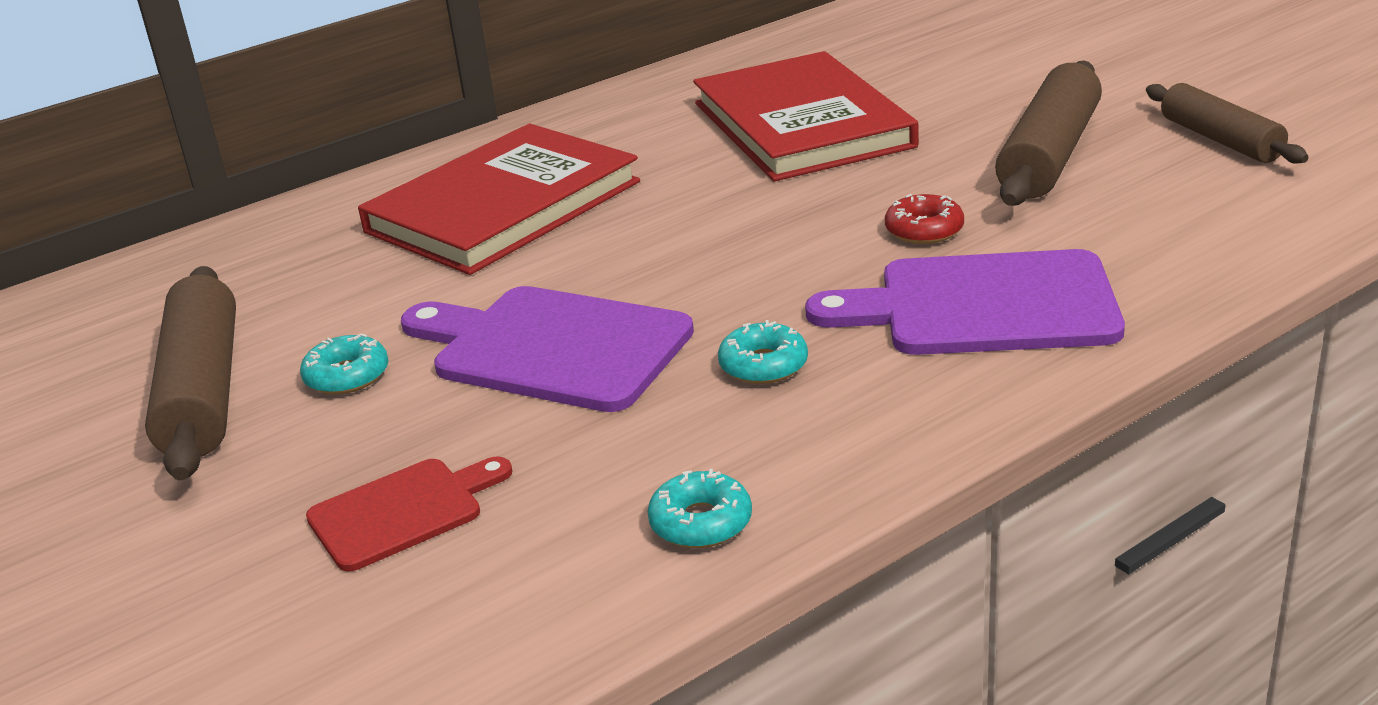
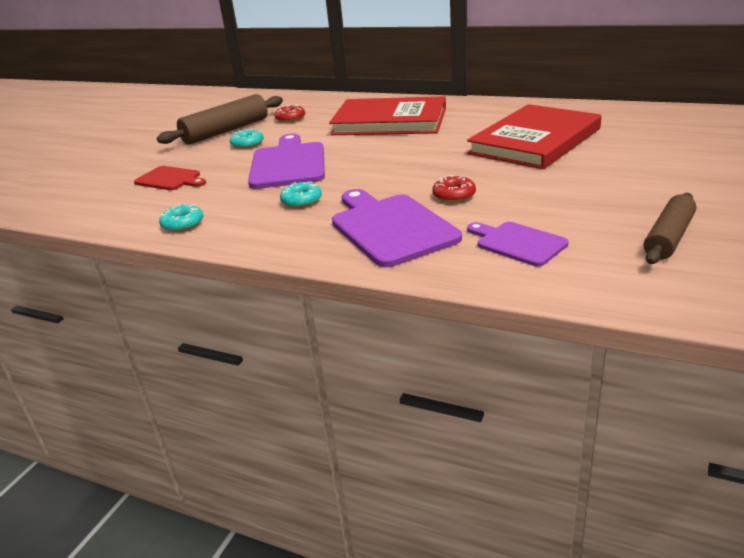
camera: 60 degrees right, 0 degrees up
(279, 299) = (290, 118): none -> red donut
(1050, 155) = (578, 199): brown rolling pin -> none
(1141, 227) = (517, 243): none -> purple cutting board

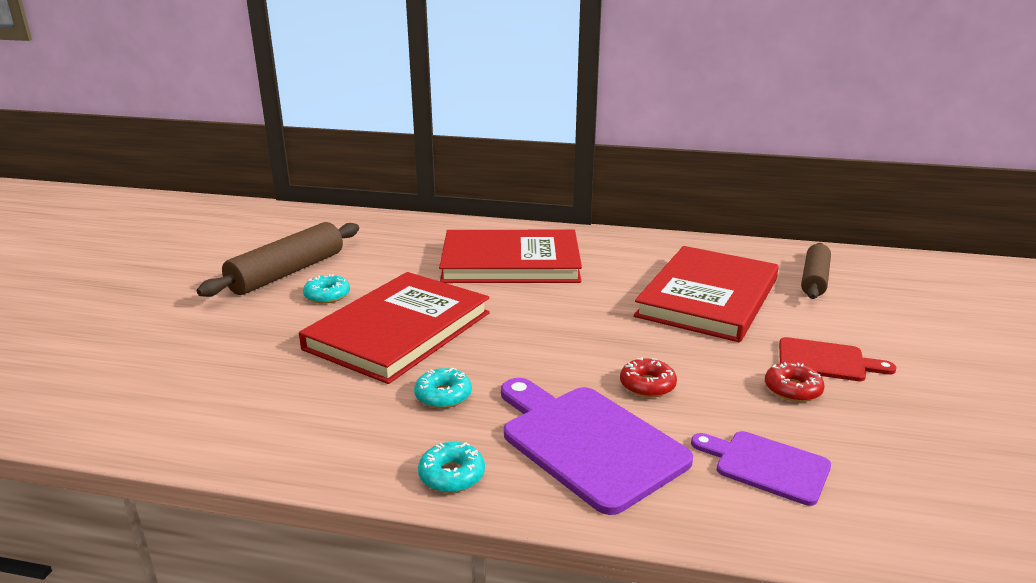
camera: 15 degrees left, 5 degrees down
(170, 179) = (231, 357): red cutting board -> red cutting board (826, 361)
(183, 224) = (279, 441): turquoise donut -> turquoise donut (451, 475)
(288, 164) = (399, 331): purple cutting board -> red book
(290, 118) = (373, 254): red donut -> red donut (792, 389)
(668, 238) = (942, 452): brown rolling pin -> brown rolling pin (814, 279)

